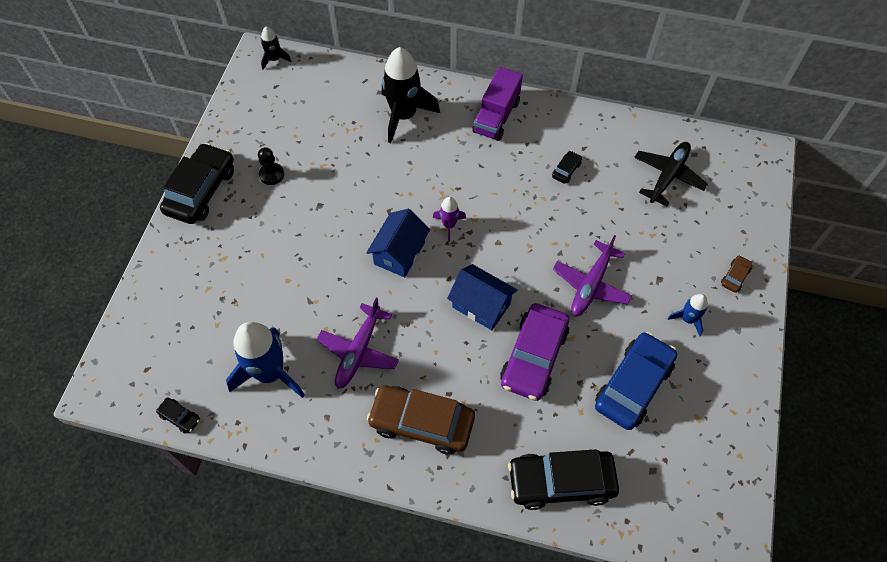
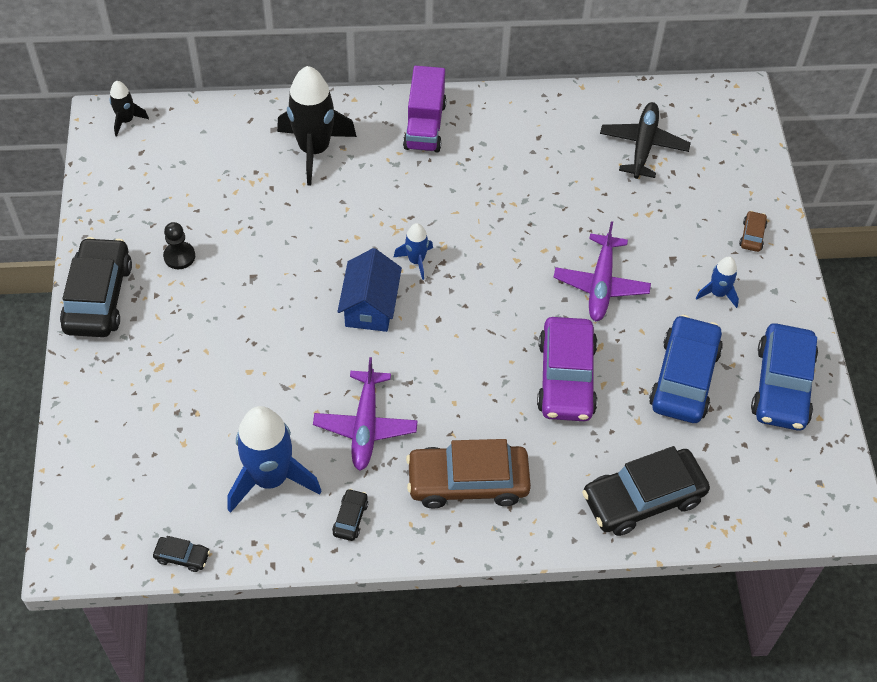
camera: 20 degrees left, 5 degrees down
(449, 225) = (416, 261): purple rocket -> blue rocket
(481, 305) = (486, 339): blue house -> none
(566, 170) = (527, 166): black car -> black car (350, 518)
(716, 416) = (782, 385): none -> blue car

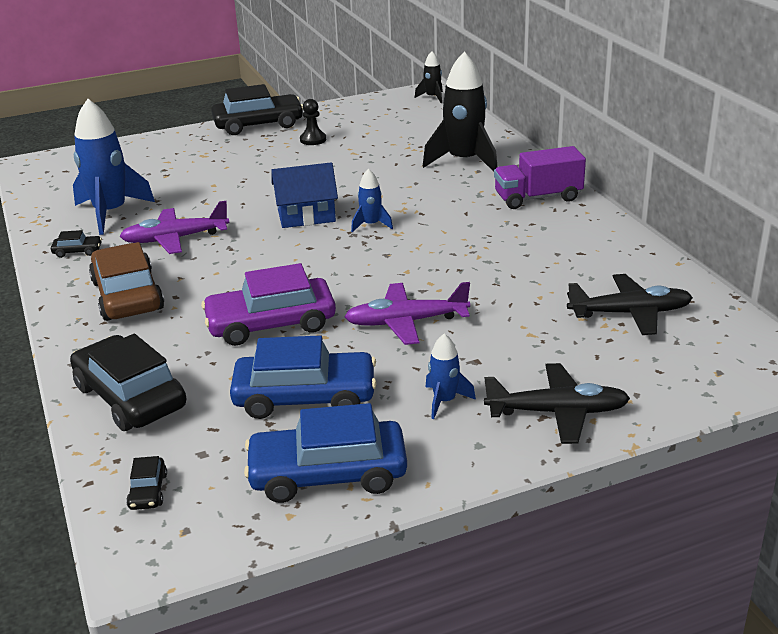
camera: 75 degrees right, 25 degrees down
(182, 556) = (32, 198): black car -> black car (148, 491)
(752, 235) = (557, 412): brown car -> black plane

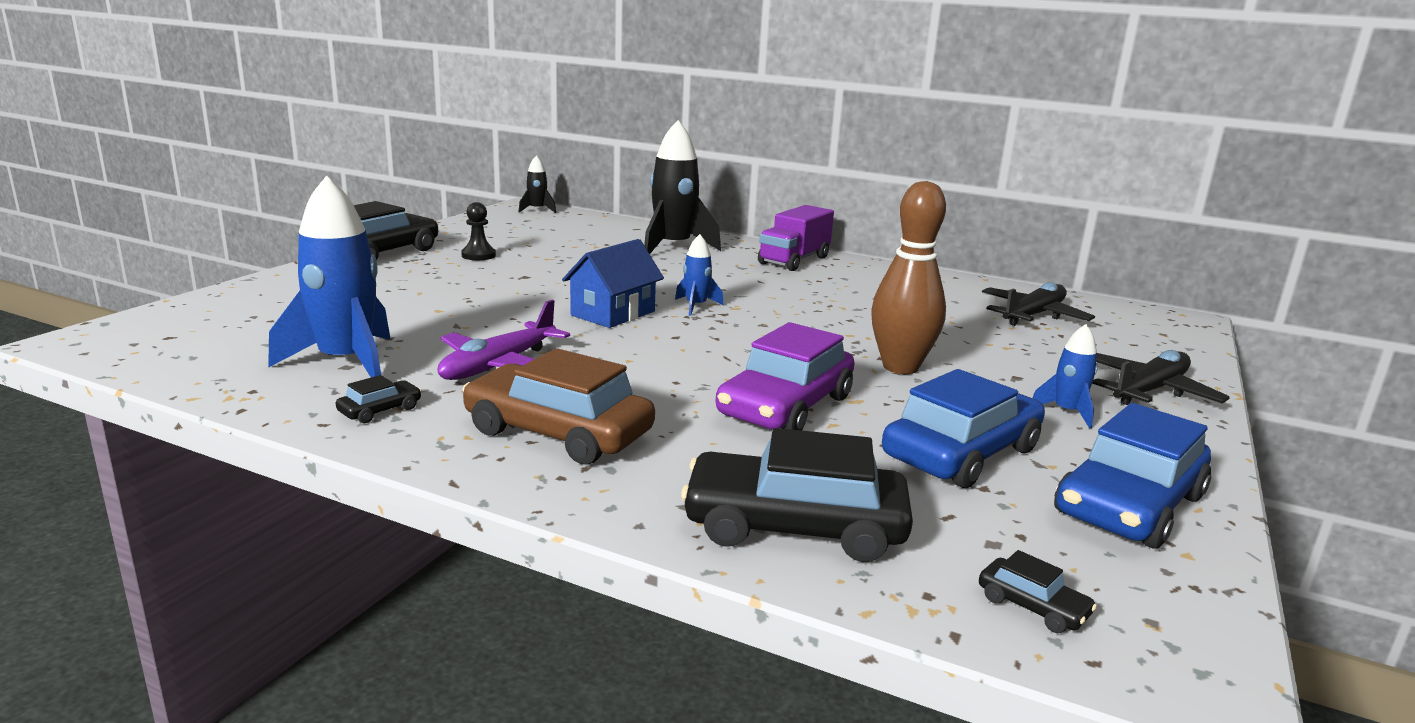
camera: 45 degrees left, 10 degrees down
(406, 322) = (900, 367): purple plane -> brown bowling pin

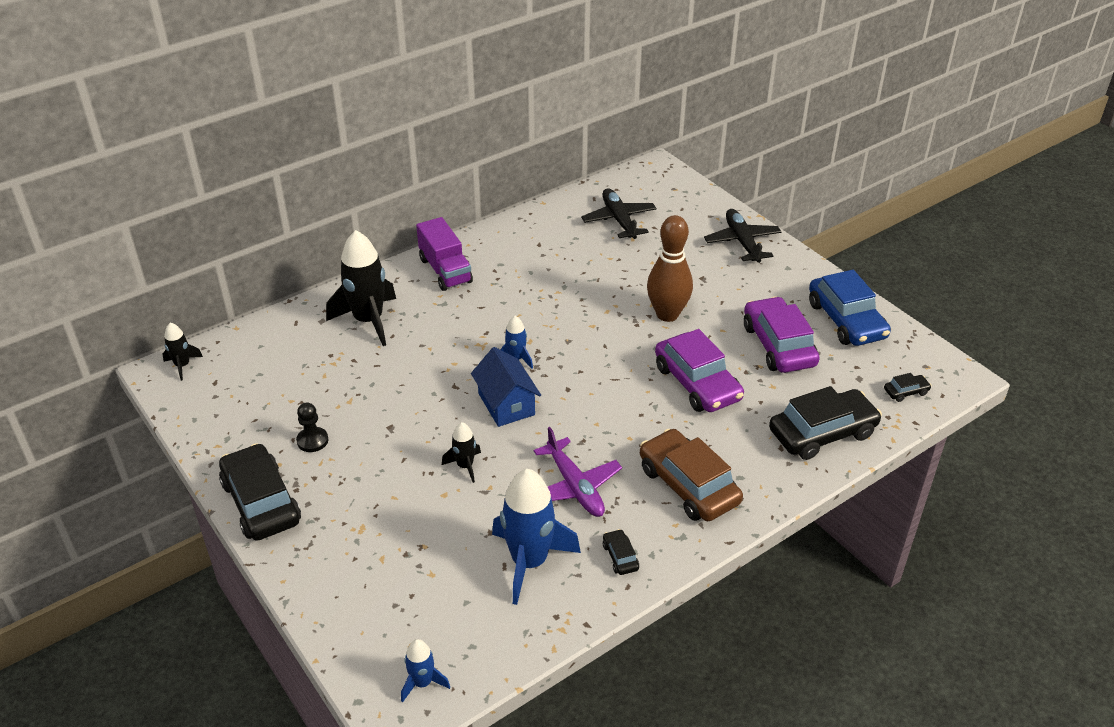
camera: 60 degrees left, 20 degrees up
(491, 311) = (465, 466): none -> black rocket
(558, 433) = (688, 485): brown car -> brown car turned 90 degrees clockwise
(794, 526) = (822, 433): black car -> black car turned 150 degrees counterclockwise
(961, 453) = (778, 345): blue car -> purple car
(1066, 412) = (752, 285): blue rocket -> blue rocket (422, 683)

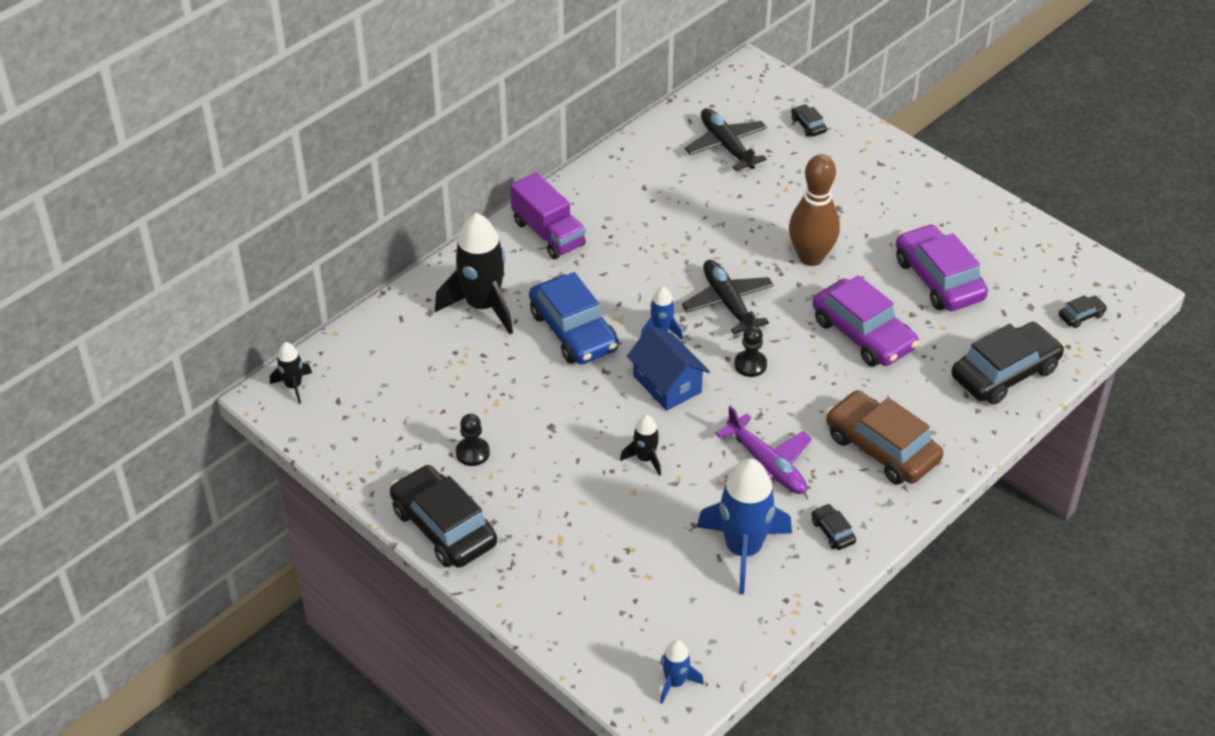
camera: 10 degrees left, 5 degrees up
(586, 397) = (750, 365): none -> black pawn
(694, 212) = (808, 125): none -> black car
(742, 242) = (871, 158): black plane -> black plane (728, 303)
(846, 320) = (1004, 240): blue car -> blue car (573, 331)

